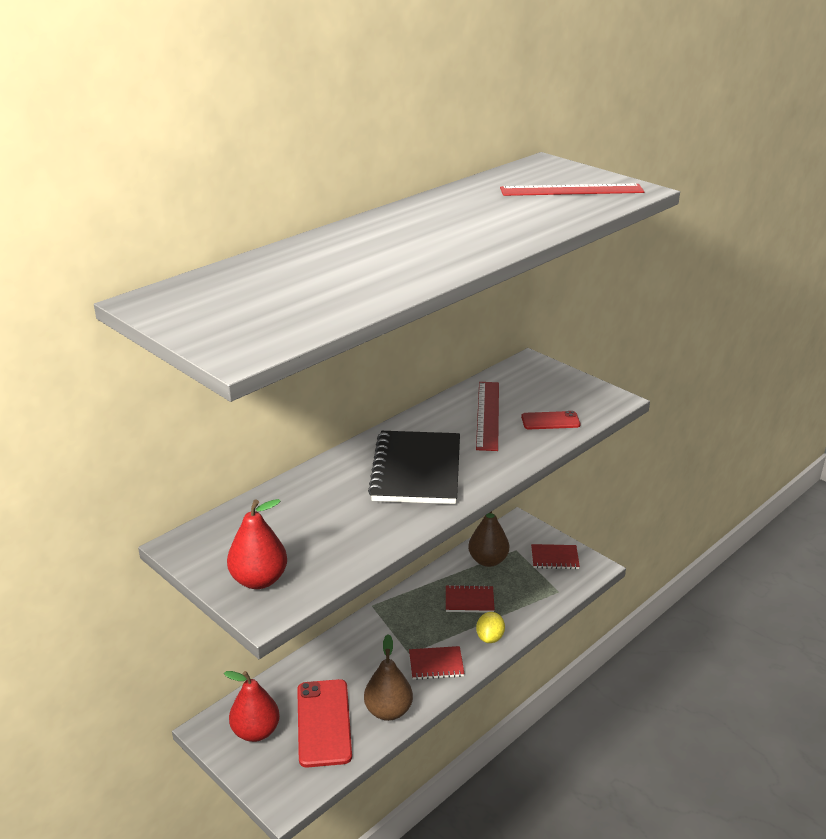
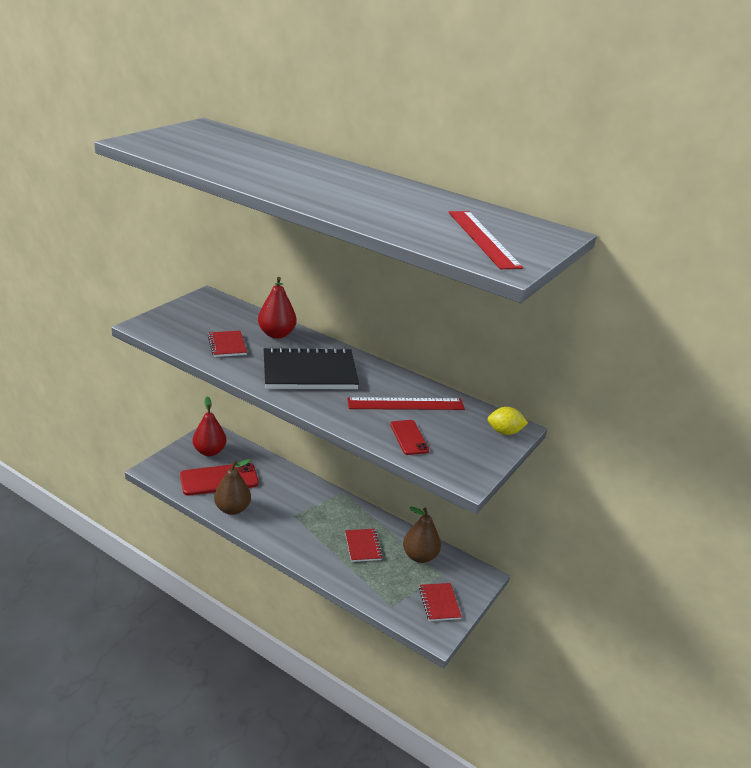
camera: 75 degrees right, 0 degrees up
(259, 580) = (173, 322): red pear -> red pear (276, 334)
(436, 664) = (283, 531): red notebook -> red notebook (227, 345)
(490, 637) = (320, 560): yellow lemon -> yellow lemon (504, 432)

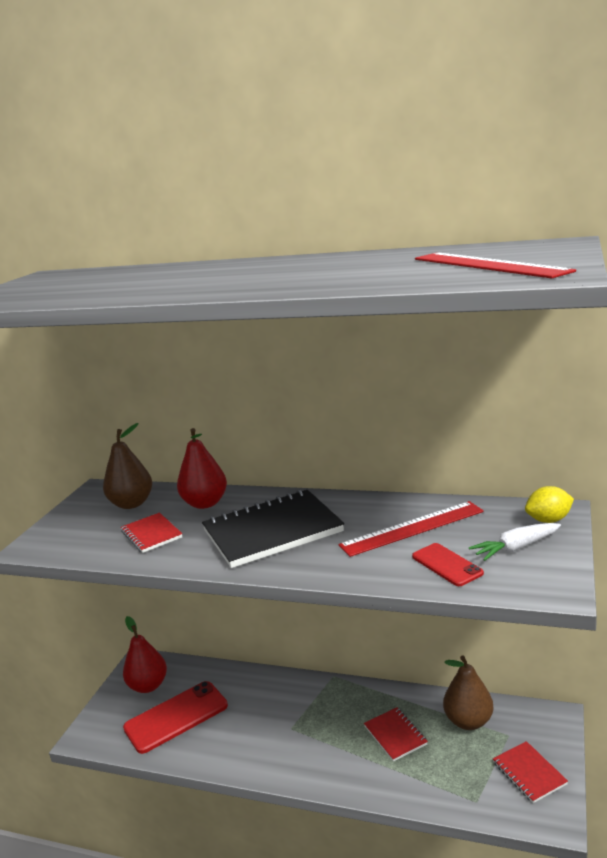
camera: 10 degrees left, 10 degrees down
(232, 509) = (210, 749): brown pear -> brown pear (132, 504)
(464, 443) = (515, 548): none -> white carrot

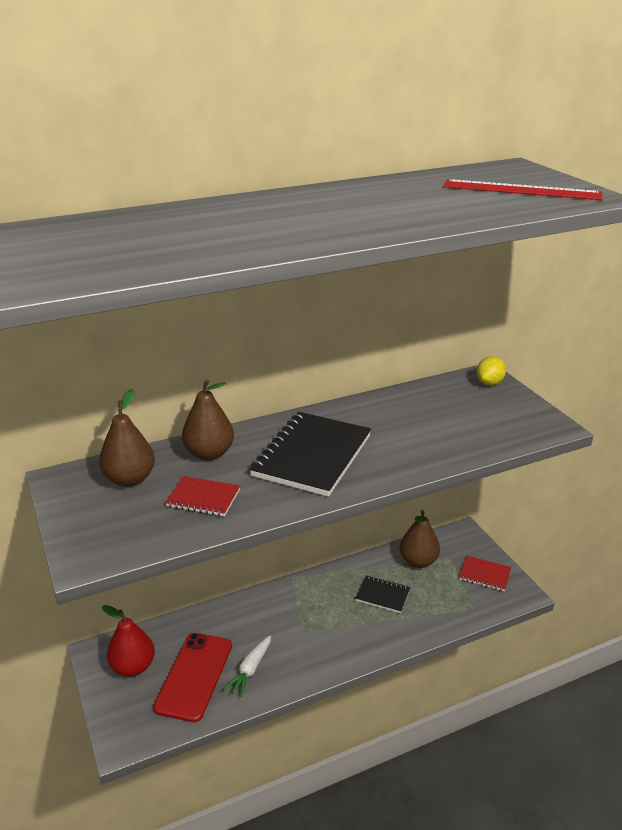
camera: 45 degrees left, 10 degrees up
(205, 503) = (209, 453): red pear -> brown pear
(395, 735) = (382, 595): red notebook -> black notebook
(412, 528) = (413, 417): red ruler -> none
(447, 565) = (474, 435): red phone -> none
(515, 548) = (497, 408): white carrot -> white carrot (250, 670)

